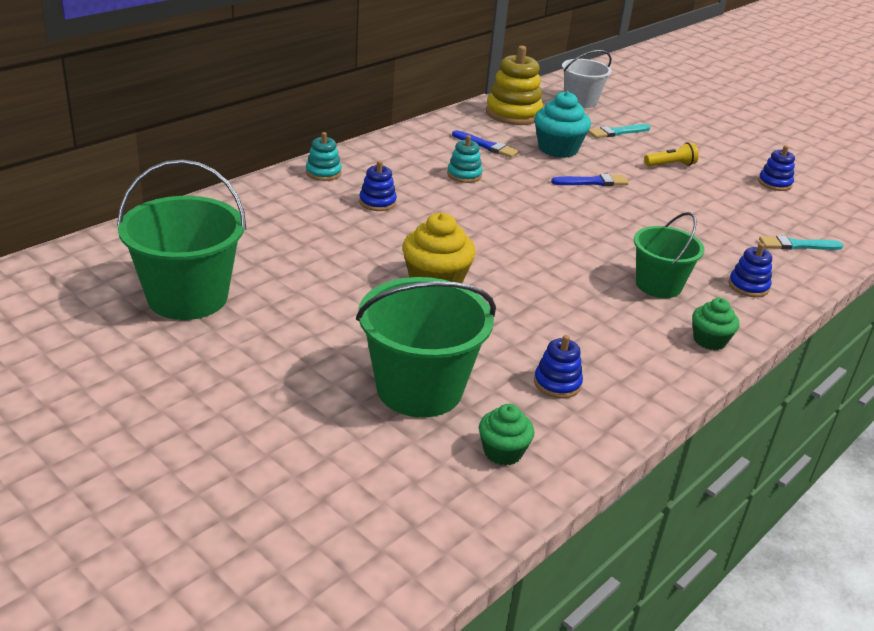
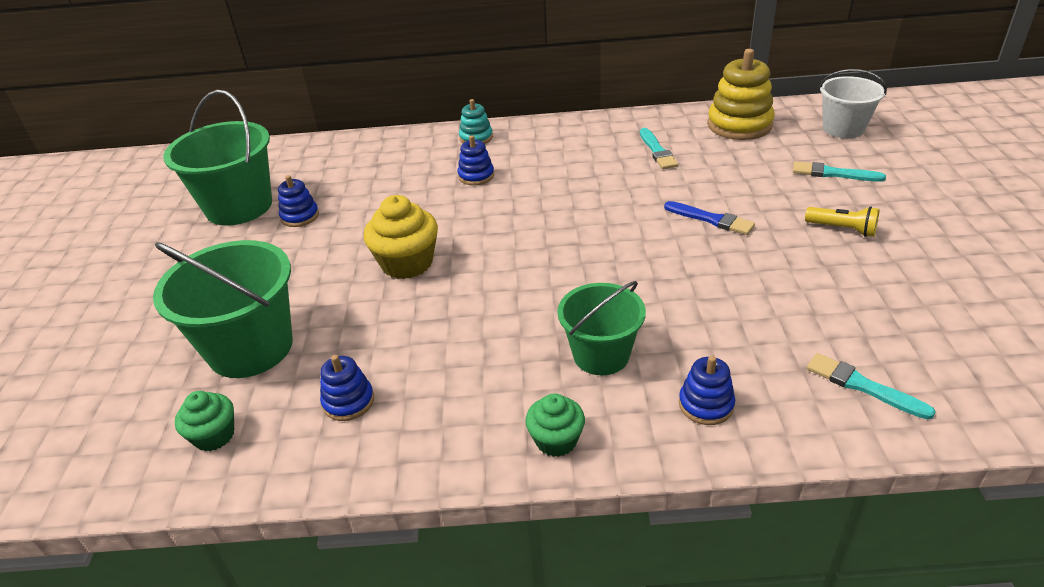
camera: 50 degrees right, 5 degrees up
(464, 175) = (590, 173): turquoise stacking toy -> none
(486, 146) = (657, 151): blue brush -> turquoise brush
(558, 149) = (729, 173): turquoise cupcake -> none
(774, 183) = (964, 297): blue stacking toy -> blue stacking toy (300, 216)

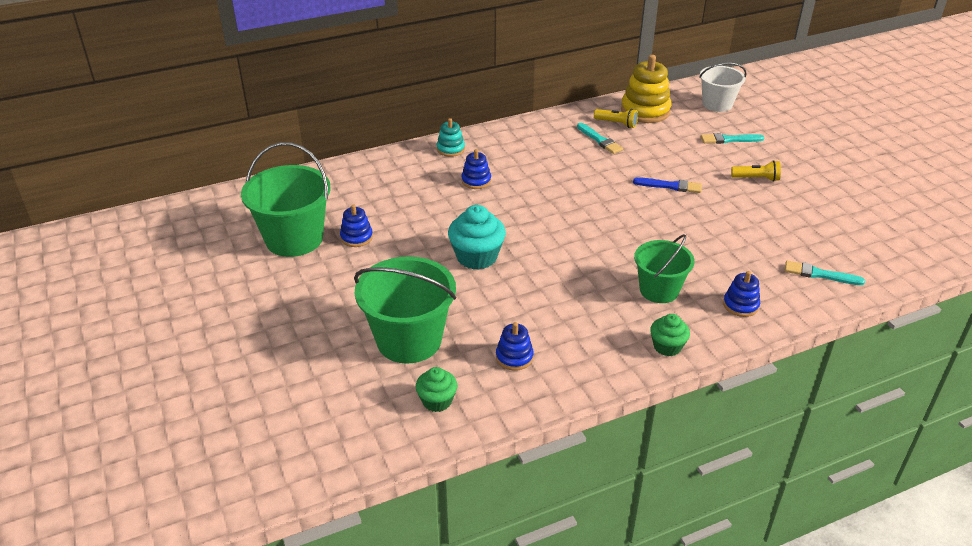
camera: 25 degrees left, 0 degrees up
(407, 263) = (477, 257): yellow cupcake -> turquoise cupcake
(692, 135) = (616, 123): none -> yellow flashlight

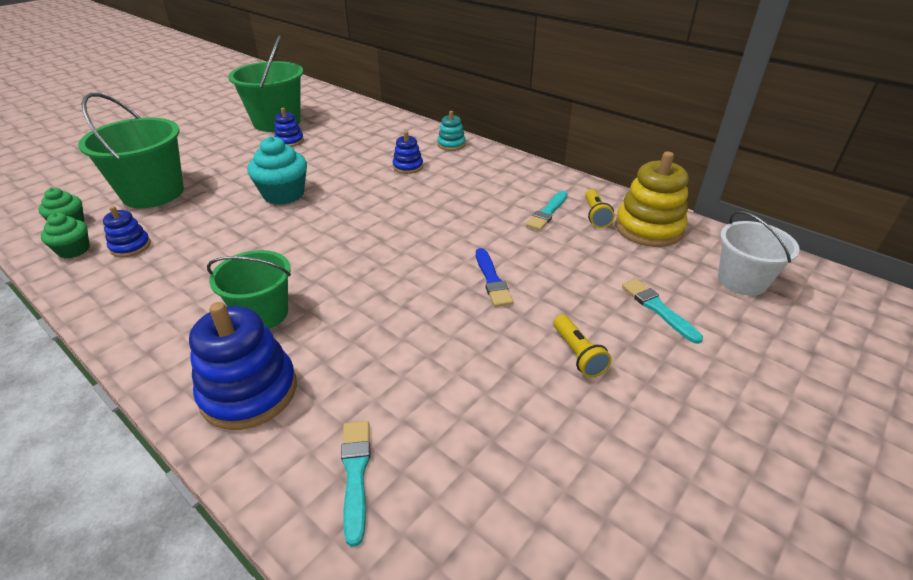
camera: 65 degrees right, 0 degrees up
(667, 346) = (152, 341): green cupcake -> green cupcake (74, 250)
(740, 305) = (249, 392): blue stacking toy -> blue stacking toy, size x1.85

